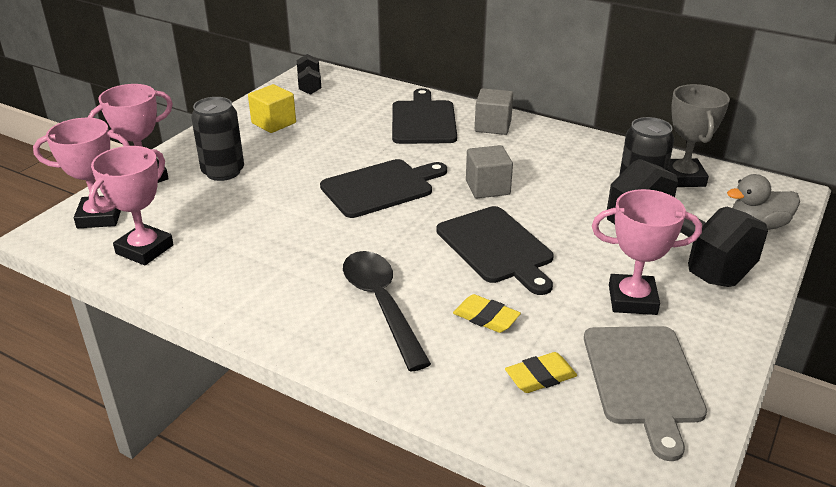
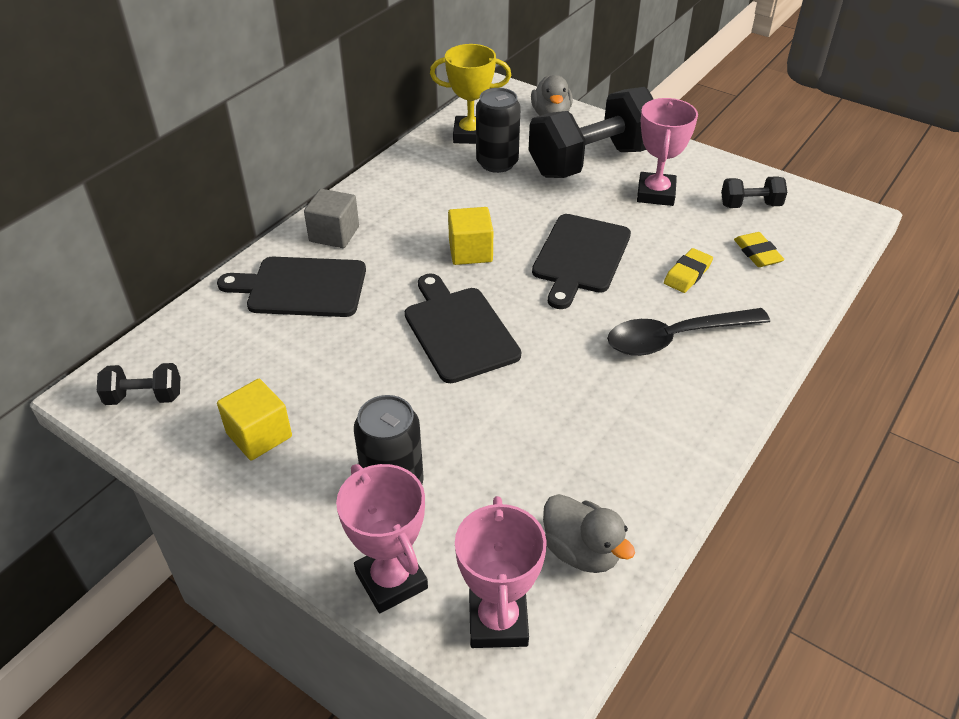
camera: 85 degrees left, 10 degrees up
(144, 249) = (581, 551): pink trophy -> grey duck
(487, 187) = (470, 251): grey cube -> yellow cube
(497, 247) = (580, 257): black cutting board -> black cutting board turned 135 degrees clockwise
(643, 379) = (750, 205): grey cutting board -> black dumbbell
(683, 178) = (470, 135): grey trophy -> yellow trophy

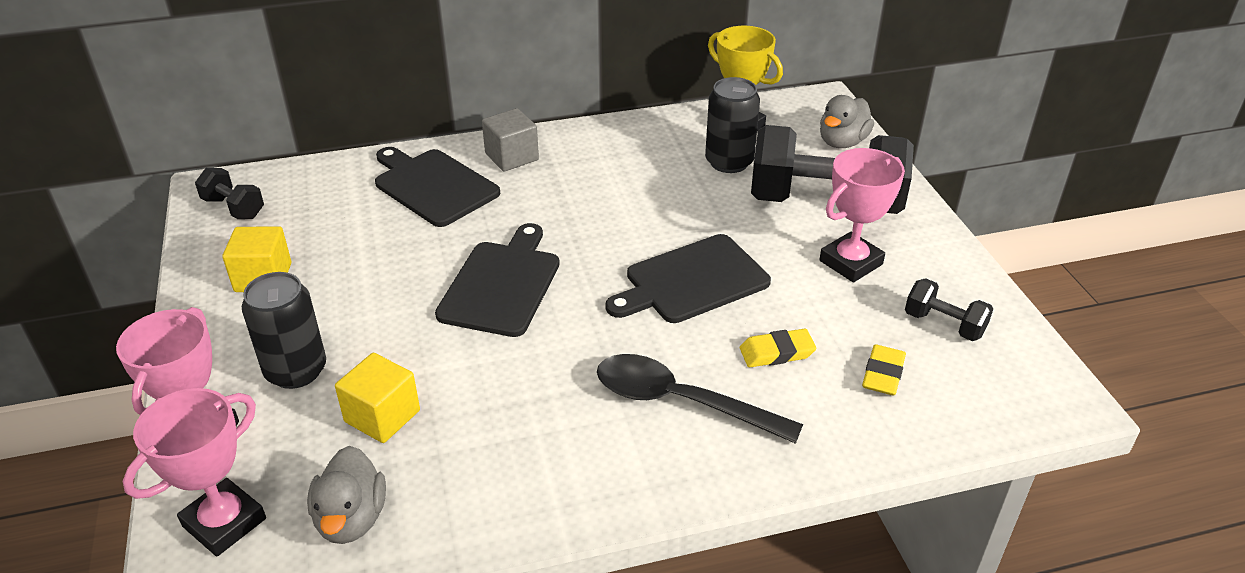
camera: 40 degrees right, 5 degrees down
(470, 251) = (600, 226): yellow cube -> yellow cube (382, 416)

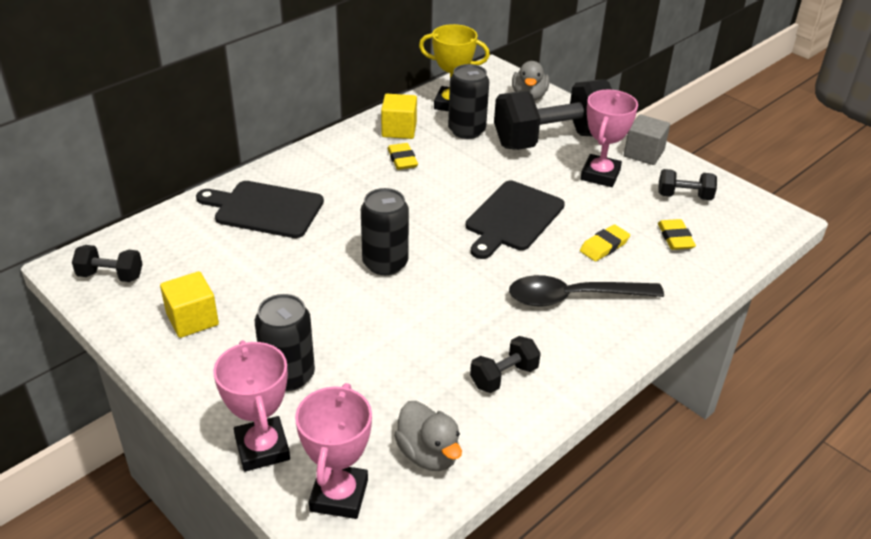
camera: 30 degrees left, 0 degrees up
(382, 416) = (384, 381): yellow cube -> yellow cube (399, 130)
(501, 285) = (385, 263): black cutting board -> black can
(512, 157) = (306, 170): grey cube -> grey cube (643, 153)
(513, 464) = (504, 376): none -> black dumbbell
(625, 174) = (402, 159): none -> yellow eraser

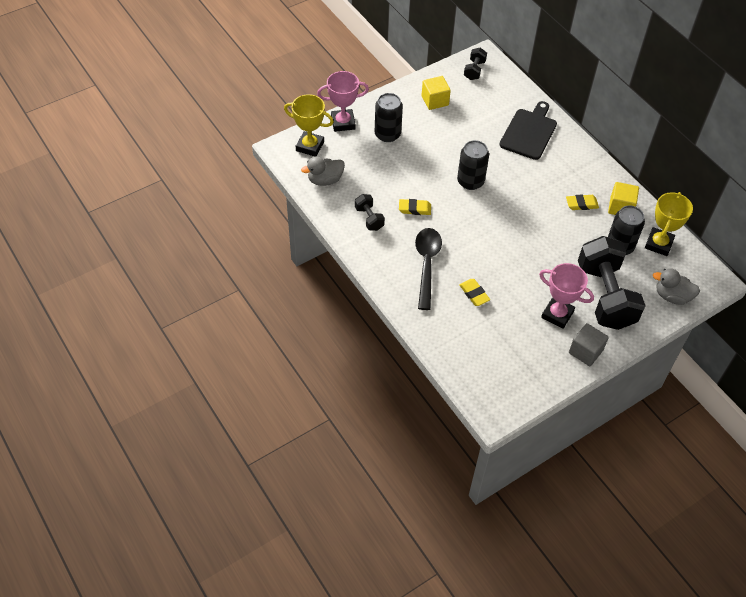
camera: 100 degrees right, 15 degrees up
(339, 495) = (310, 146): pink trophy -> yellow trophy
(513, 218) = (509, 251): black cutting board -> none
(675, 238) = (478, 337): yellow eraser -> yellow eraser (414, 209)
(684, 196) = (527, 359): black dumbbell -> none

